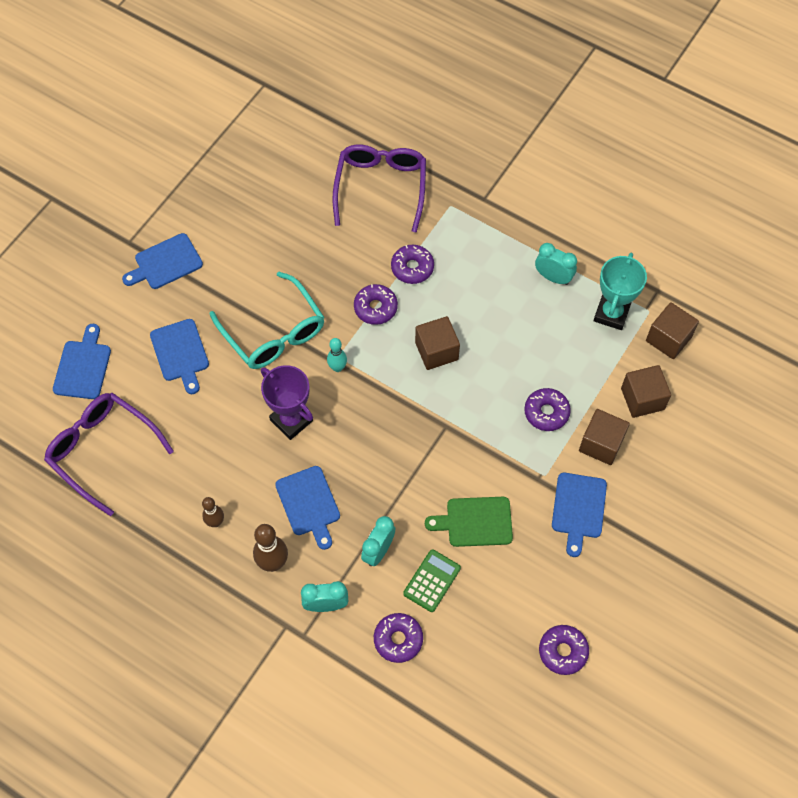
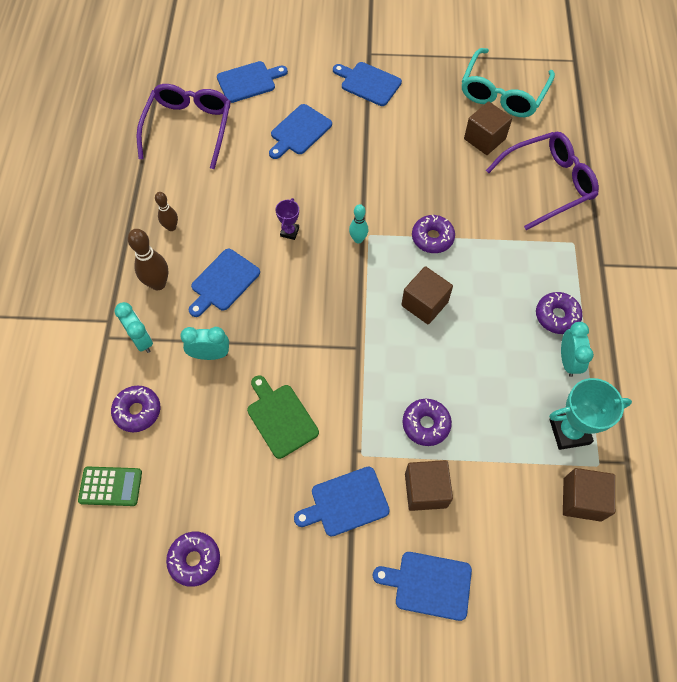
camera: 60 degrees right, 0 degrees up
(274, 332) = (359, 180): turquoise glasses -> turquoise glasses (502, 93)
(291, 420) = (289, 232): purple trophy -> purple trophy, size x0.54
(412, 268) = (490, 245): purple donut -> purple donut (556, 316)
(432, 581) = (205, 410): green calculator -> green calculator (110, 486)
(642, 399) = (499, 506): brown cube -> brown cube (484, 139)
(675, 483) = (429, 584): none -> blue cutting board

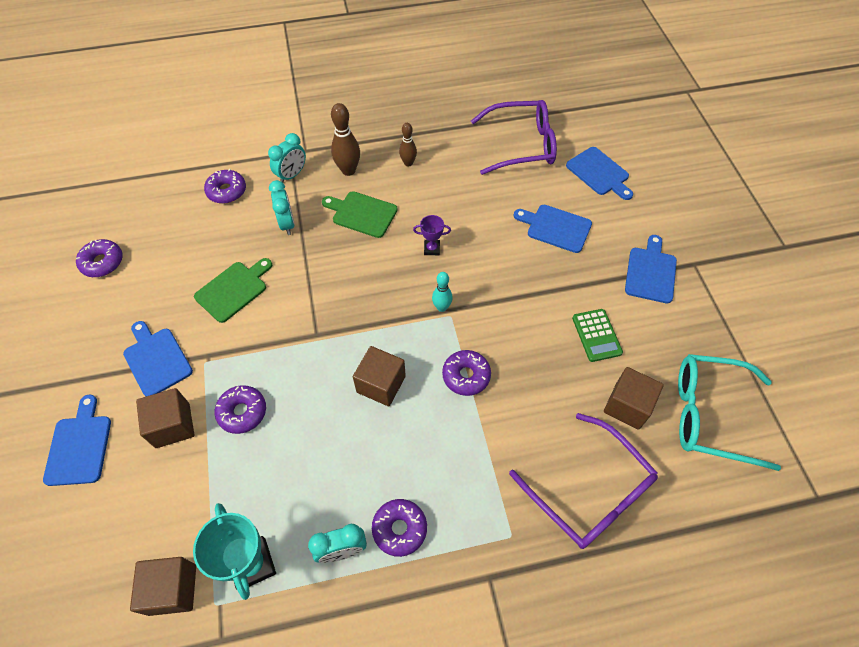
camera: 75 degrees right, 5 degrees down
(110, 486) = (161, 193): green calculator -> green calculator (596, 335)
(223, 282) = (362, 213): blue cutting board -> green cutting board

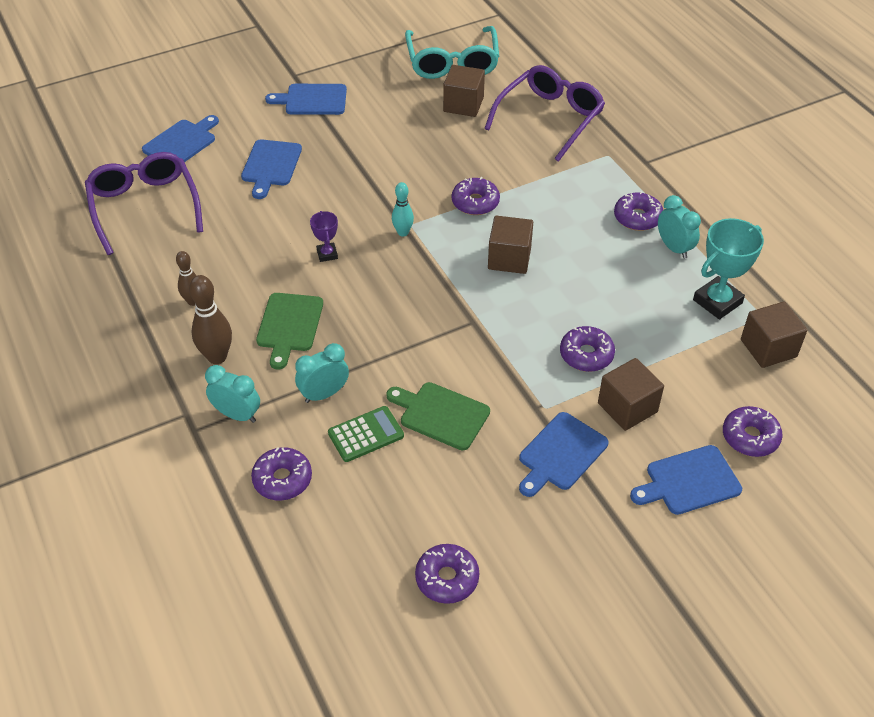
camera: 105 degrees left, 10 degrees down
(89, 518) = (750, 437): none -> purple donut
(596, 335) = (398, 127): green calculator -> green calculator (366, 434)

